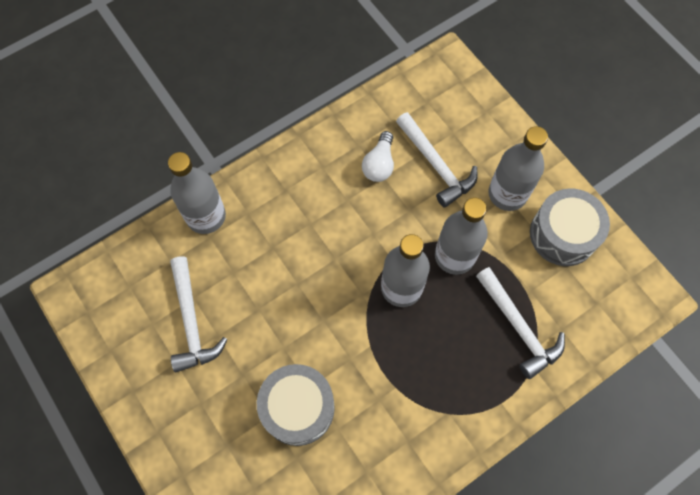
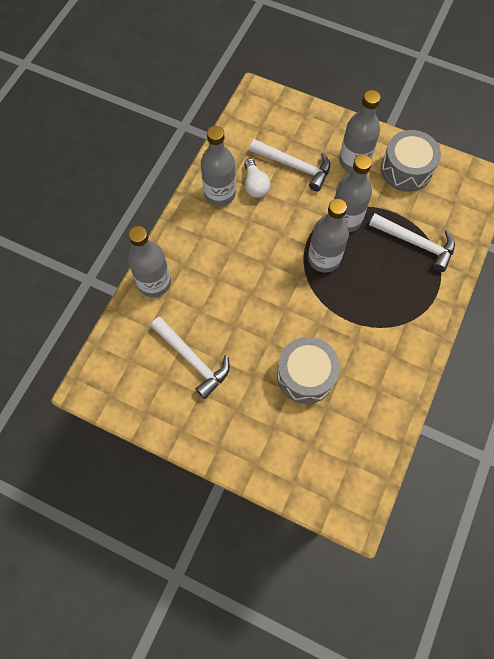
camera: 30 degrees left, 0 degrees up
(335, 154) = (220, 194): none -> grey bottle

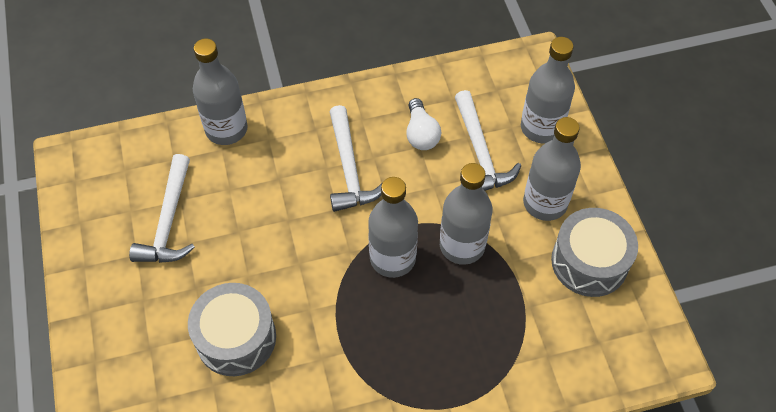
camera: 50 degrees right, 10 degrees down
(220, 194) = (379, 111): grey bottle -> grey bottle (541, 128)
(255, 185) = (421, 134): white light bulb -> white light bulb turned 45 degrees counterclockwise
(415, 243) = (501, 338): white hammer -> white hammer (349, 168)

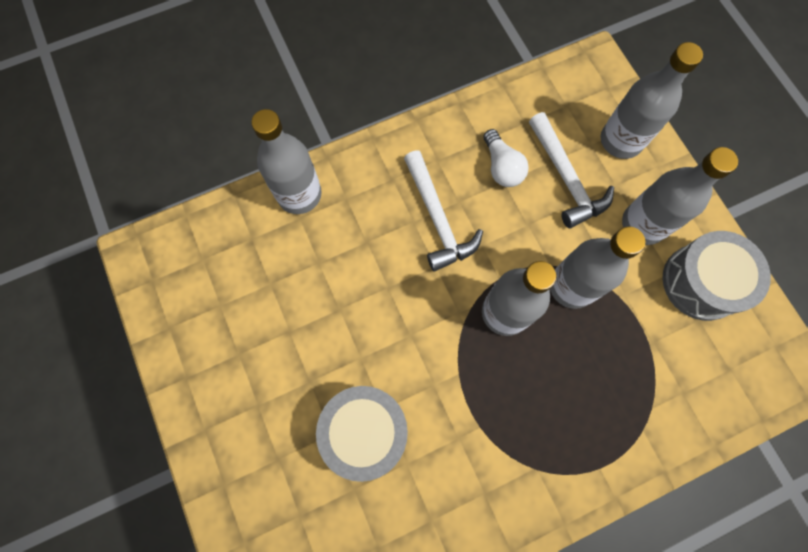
camera: 10 degrees left, 15 degrees up
(169, 221) = (263, 310): white hammer -> none

